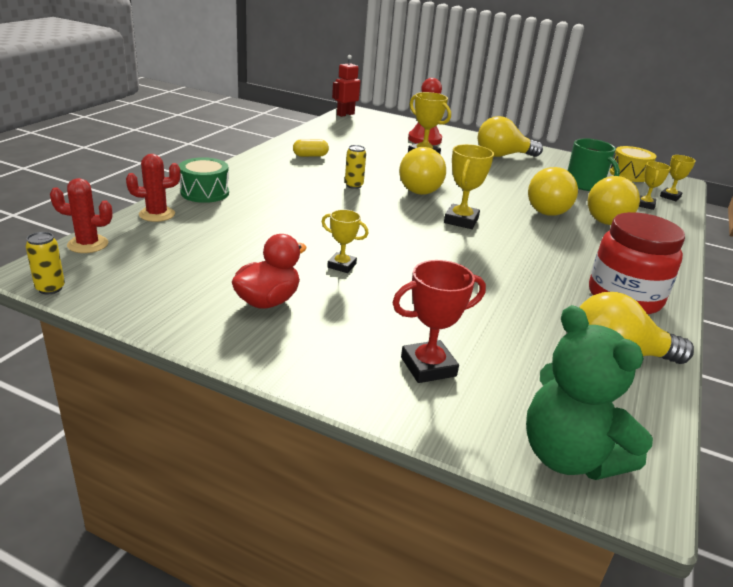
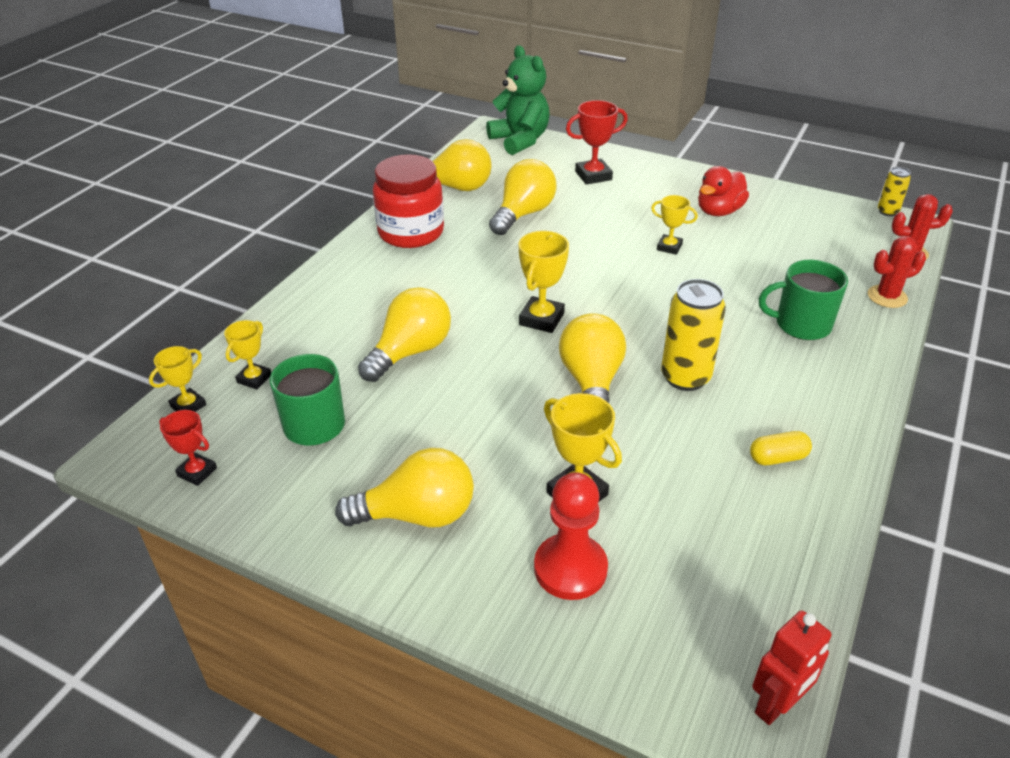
camera: 175 degrees left, 10 degrees up
(205, 192) = (867, 340): green drum -> none
(250, 203) = (801, 325): none -> green mug
(354, 185) = (685, 377): yellow can -> yellow can, size x1.85
(609, 219) = (338, 341): yellow light bulb -> yellow light bulb (523, 214)
(629, 174) = (197, 472): yellow drum -> red trophy

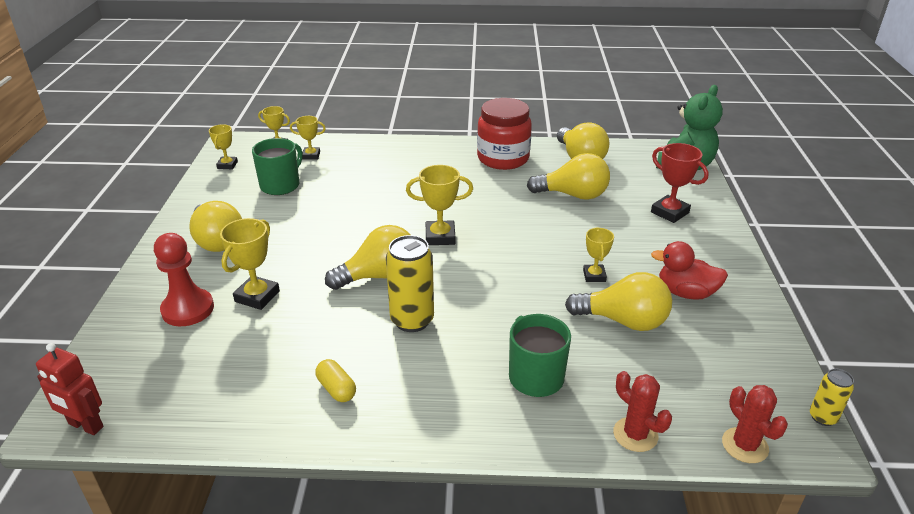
camera: 65 degrees right, 5 degrees down
(197, 472) = (227, 165): red trophy -> yellow trophy
(410, 352) = (367, 196): yellow light bulb -> yellow light bulb (623, 321)

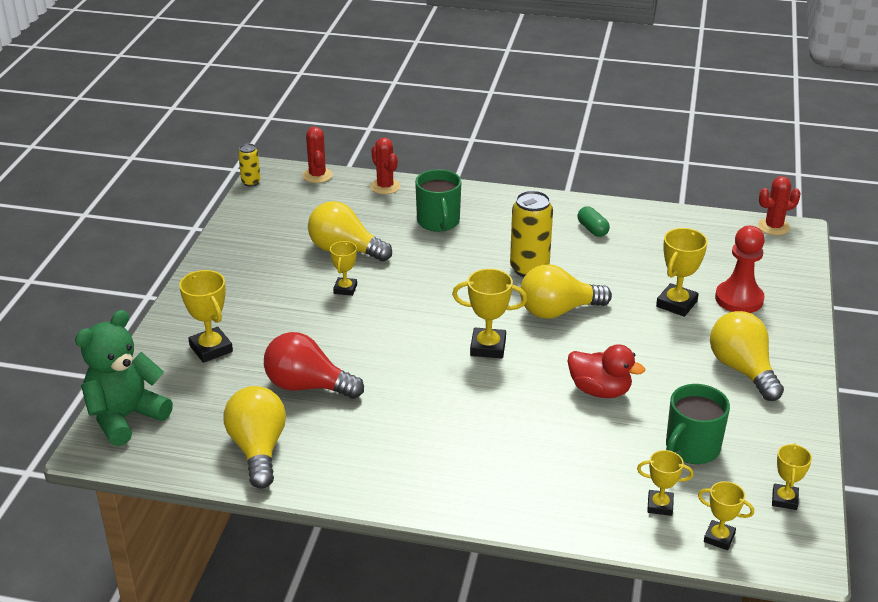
camera: 170 degrees left, 0 degrees up
(85, 426) = (773, 227): red robot -> red cactus
(336, 389) = (592, 229): yellow capsule -> green capsule
(503, 158) = (370, 462): red jar -> none
(573, 195) = (307, 386): yellow light bulb -> red light bulb
(669, 212) = (211, 349): red trophy -> yellow trophy
(685, 293) = (271, 265): red duck -> red duck (600, 390)

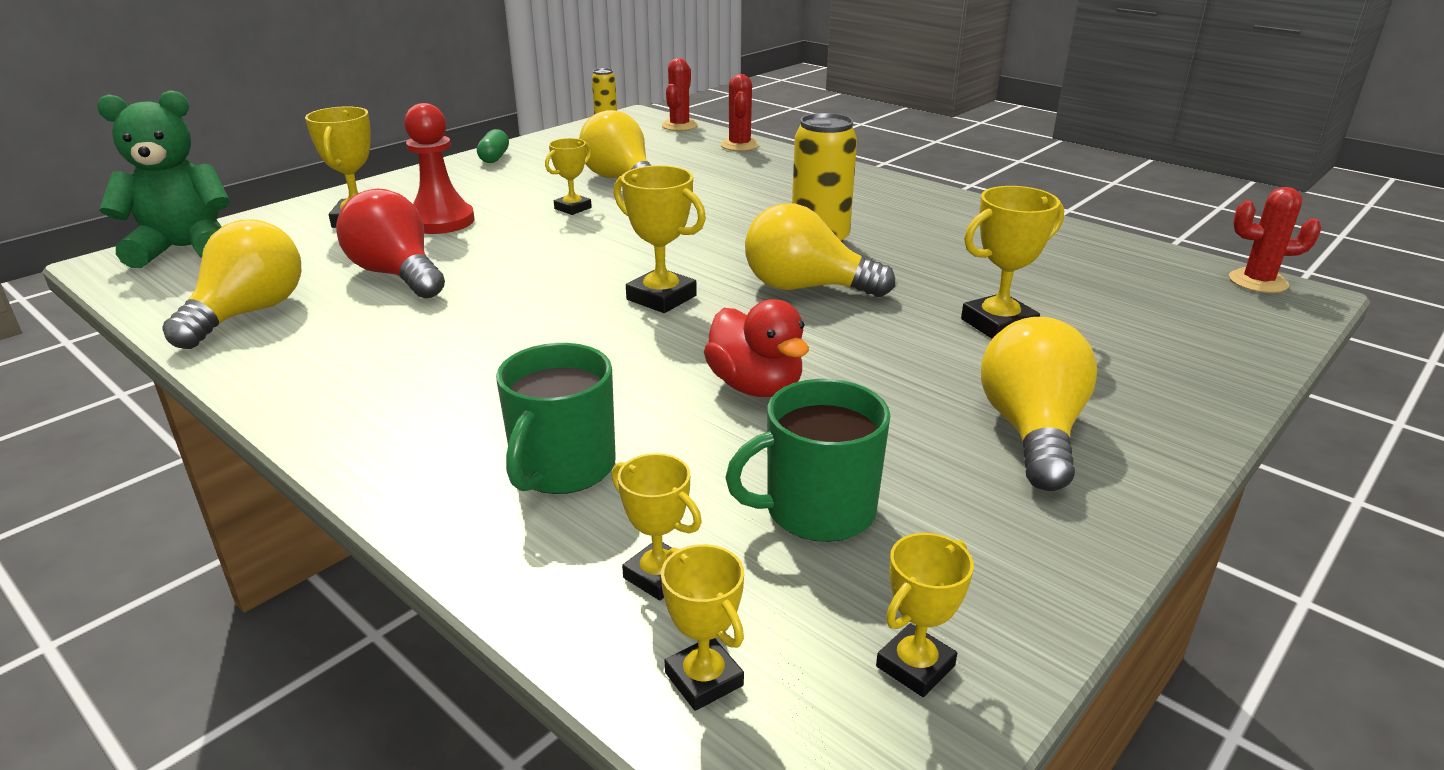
camera: 30 degrees right, 5 degrees down
(438, 222) = (761, 181): green mug -> green mug (562, 468)
(592, 229) = (955, 226): green capsule -> green capsule (494, 158)
(739, 299) = (1115, 345): red pawn -> red pawn (441, 221)

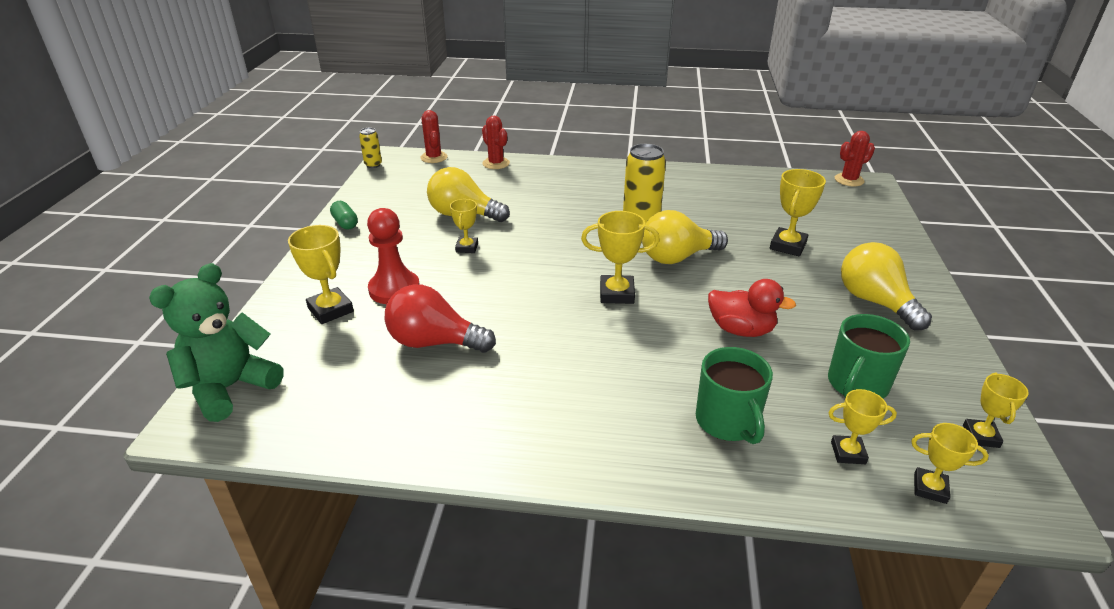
camera: 35 degrees left, 5 degrees up
(248, 313) = (381, 415): yellow light bulb -> none

